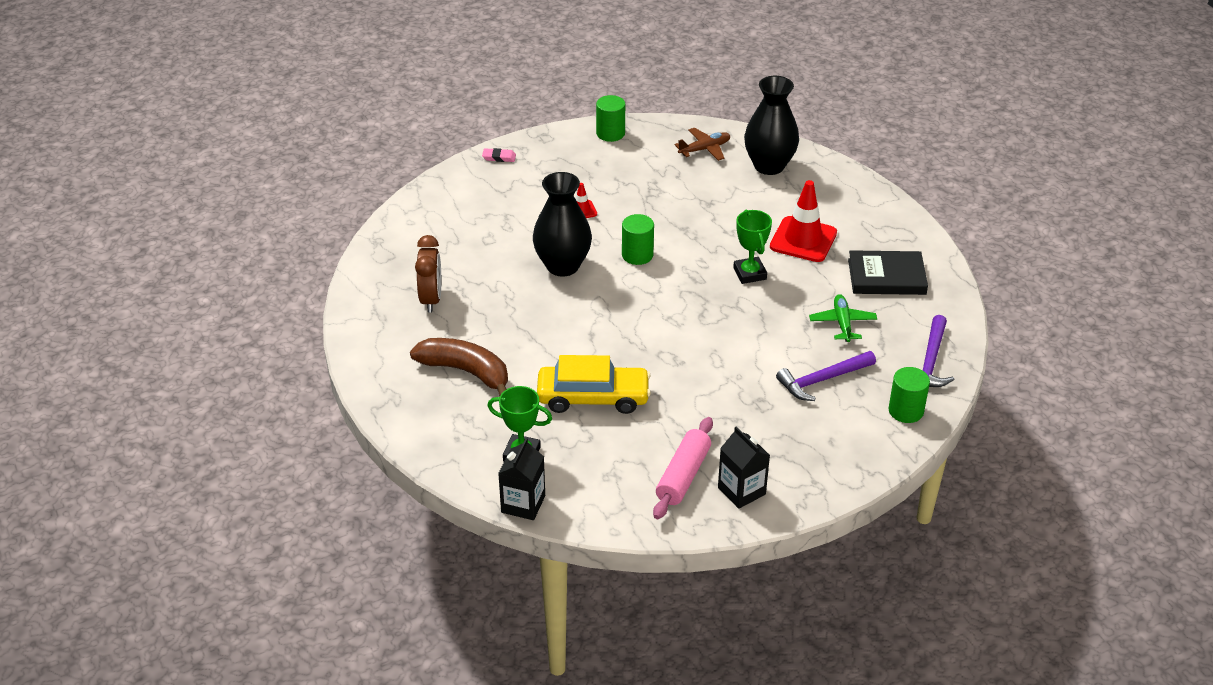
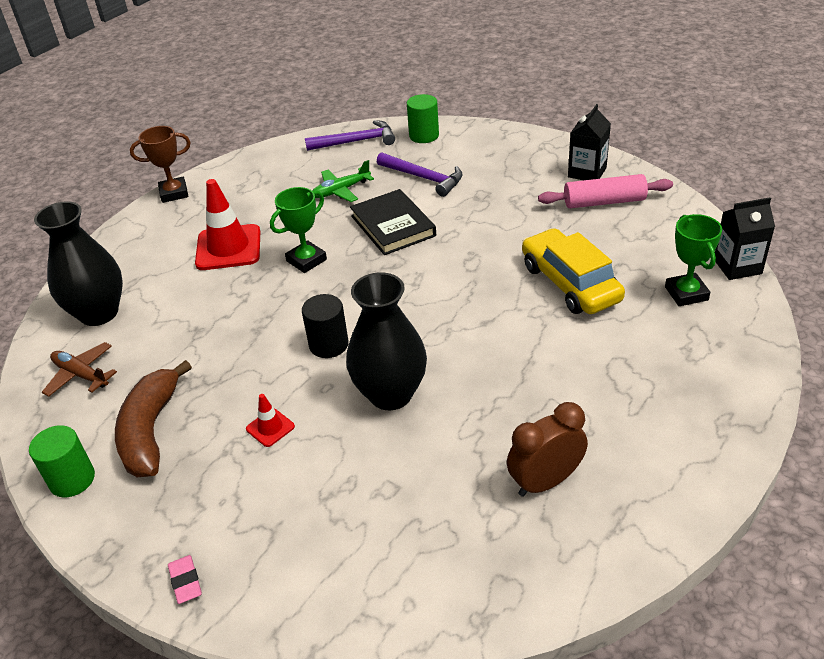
camera: 115 degrees left, 0 degrees up
(466, 371) = (628, 385): brown banana -> brown banana (151, 431)
(637, 255) = (329, 344): green cylinder -> black cylinder
(886, 277) = (257, 189): black book -> black book (393, 226)
(918, 230) = (174, 193): none -> brown trophy

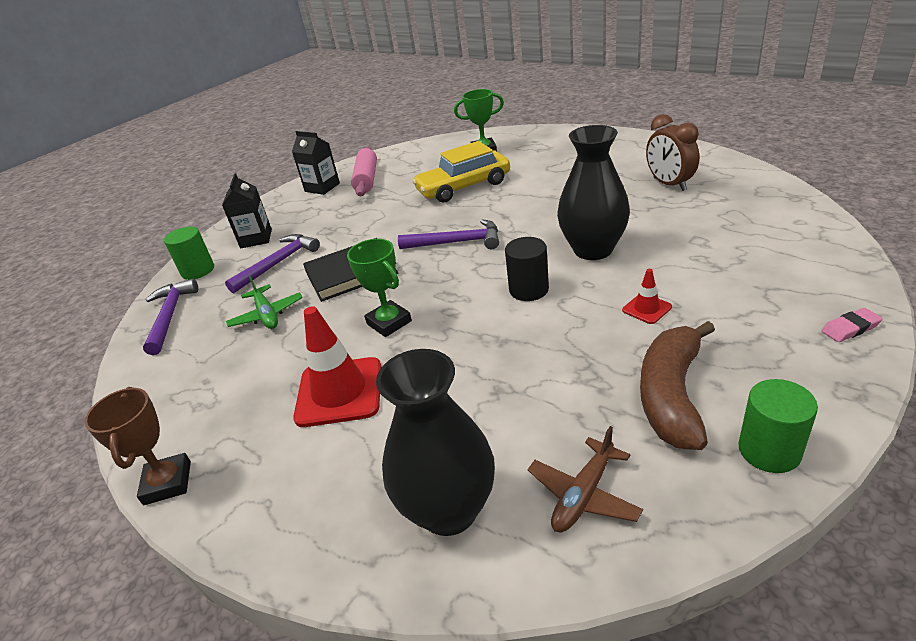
camera: 85 degrees left, 5 degrees down
(151, 431) = (672, 395): brown banana -> brown banana turned 105 degrees clockwise
(433, 289) = (457, 242): none -> purple hammer
(737, 266) = (459, 138): black carton -> black carton (256, 238)

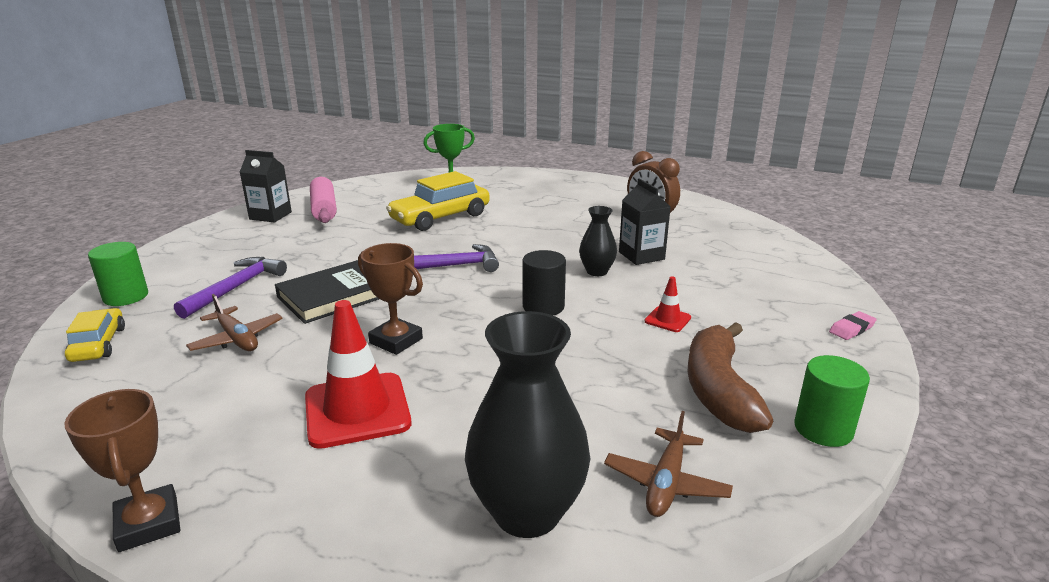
camera: 20 degrees left, 10 degrees down
(170, 316) = (99, 344): purple hammer -> yellow car
(256, 238) = (198, 264): black carton -> black carton (641, 255)
(267, 315) = (237, 339): green plane -> brown plane
(389, 322) = (396, 341): green trophy -> brown trophy
(593, 250) = (597, 271): black vase -> black vase, size x0.54

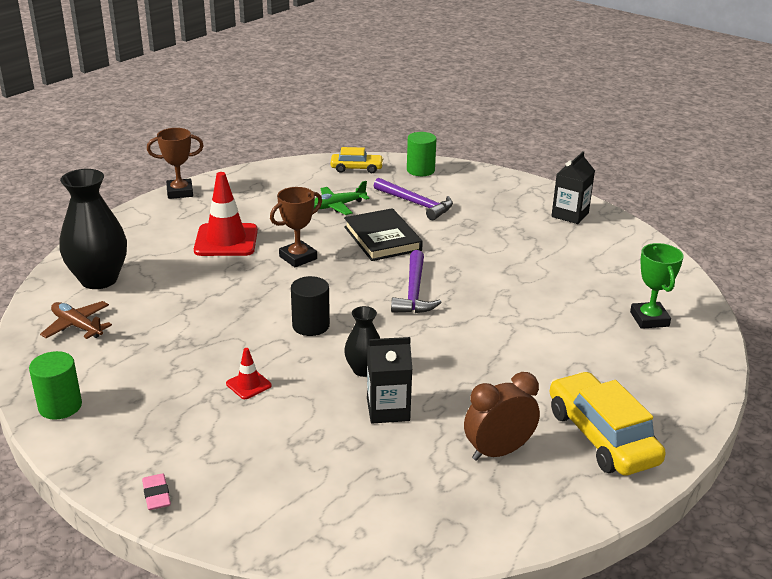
camera: 105 degrees right, 5 degrees up
(237, 339) = (337, 206): brown plane -> green plane
(324, 209) = (583, 240): pink rolling pin -> none
(440, 217) = (542, 300): yellow car -> yellow car (602, 436)
(719, 390) = (137, 376): brown banana -> none

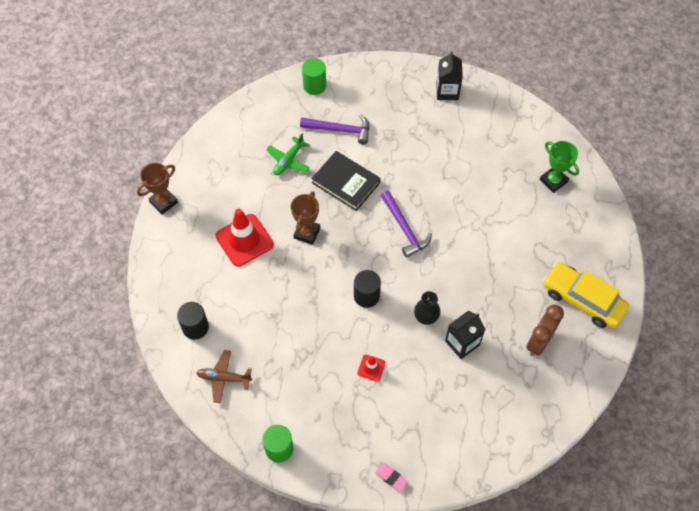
camera: 30 degrees left, 30 degrees up
(99, 279) = (195, 327): black vase -> black cylinder
(356, 168) = (268, 106): yellow car -> none

